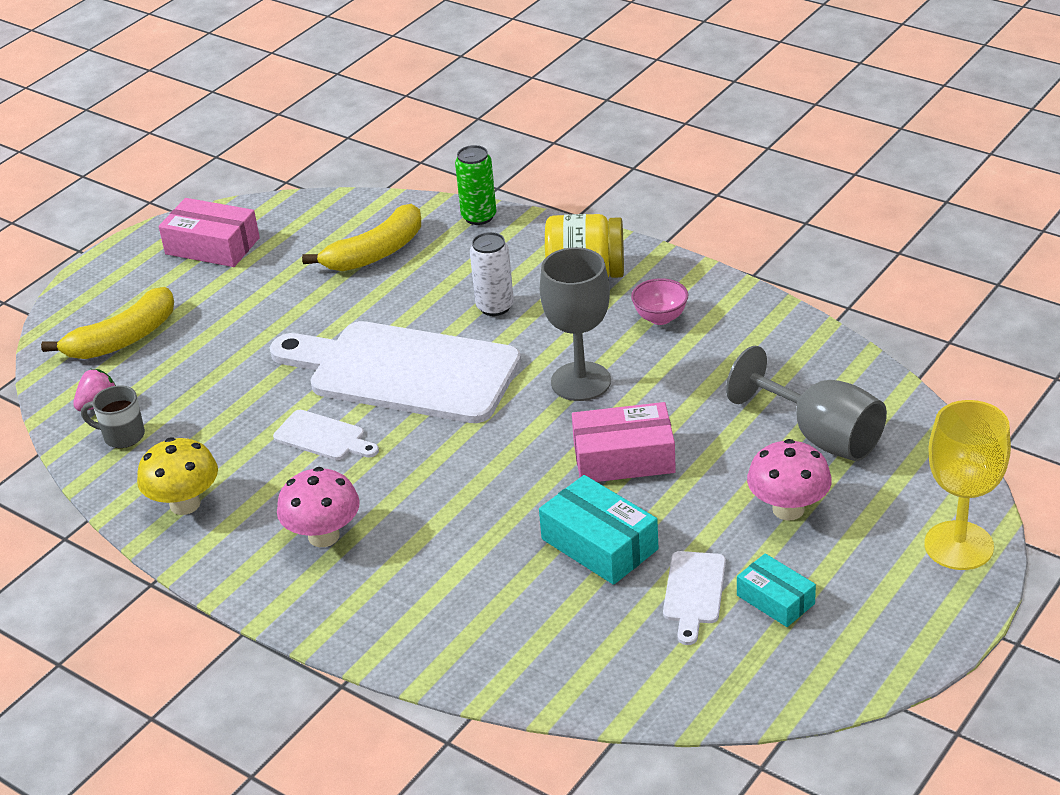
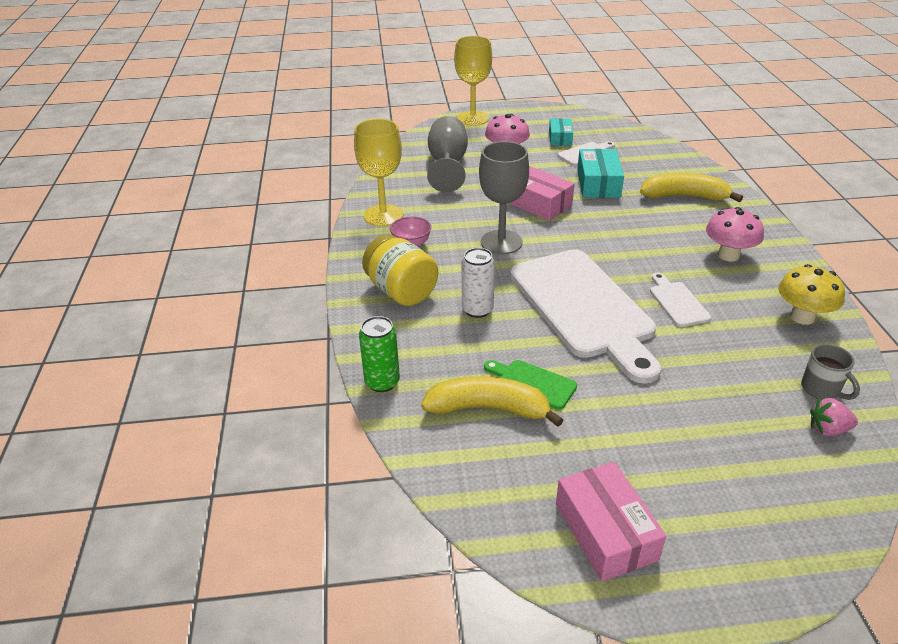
camera: 135 degrees left, 0 degrees up
(123, 339) = (769, 481): yellow banana -> yellow banana (684, 196)
(366, 288) = (533, 383): none -> green cutting board
(749, 325) = (383, 215): none -> yellow goblet

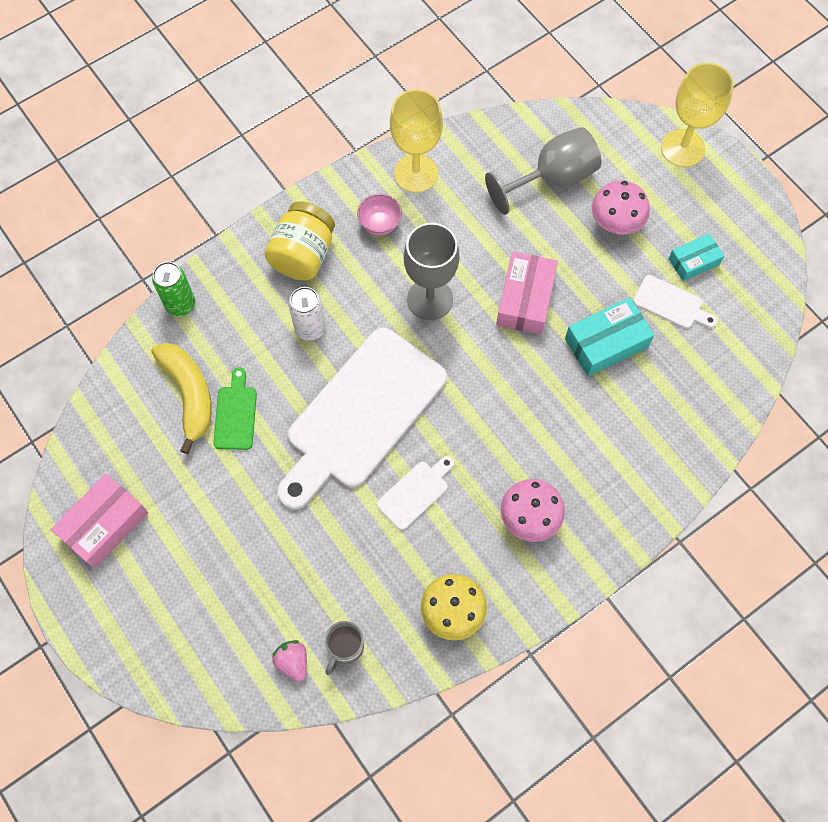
camera: 60 degrees right, 30 degrees up
(684, 196) = (631, 441): yellow banana -> none

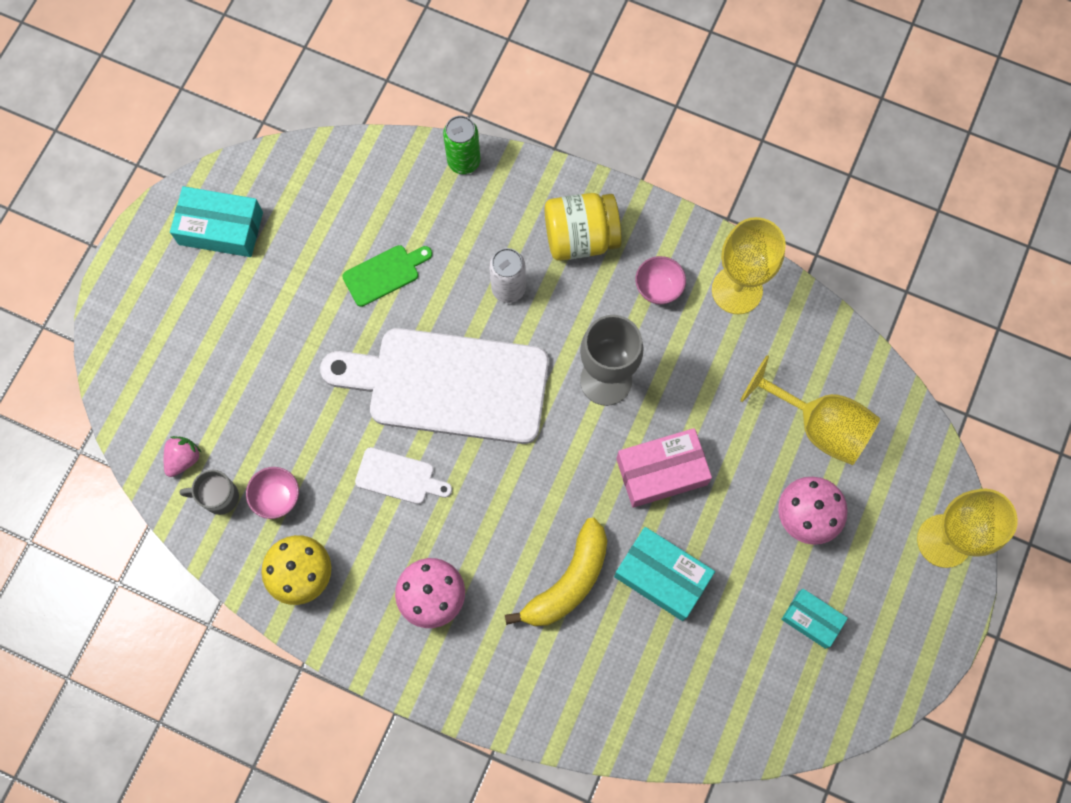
camera: 60 degrees right, 5 degrees up
(104, 525) = (221, 228): pink box -> turquoise box
(189, 395) = (380, 223): yellow banana -> yellow banana (568, 582)
(374, 599) = (277, 497): none -> pink bowl
(552, 178) = (818, 425): grey goblet -> yellow goblet
(671, 303) = (747, 620): white cutting board -> none

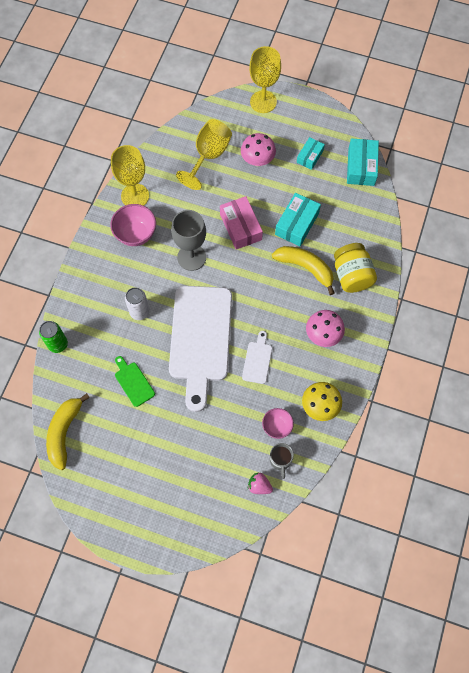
camera: 95 degrees left, 5 degrees down
(221, 228) = (106, 486): turquoise box -> turquoise box (361, 167)
(315, 170) = (64, 432): none -> yellow banana
(580, 238) = (106, 276): yellow jar -> yellow jar (352, 275)
(658, 288) = (136, 234): pink bowl -> pink bowl, size x1.59

